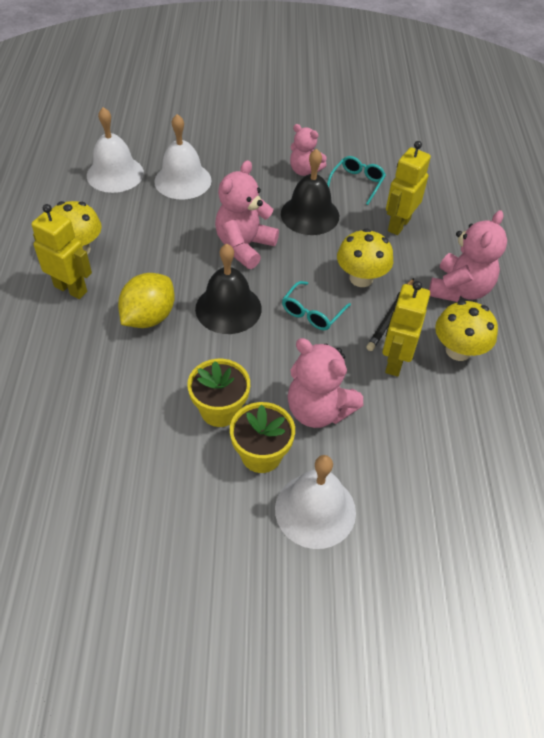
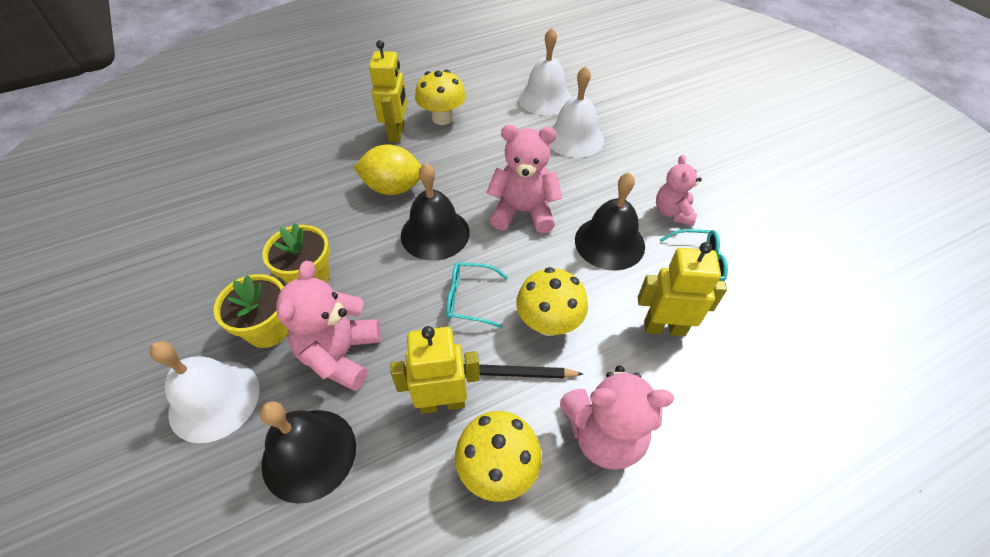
camera: 65 degrees right, 0 degrees up
(398, 454) = (309, 454): none -> black bell

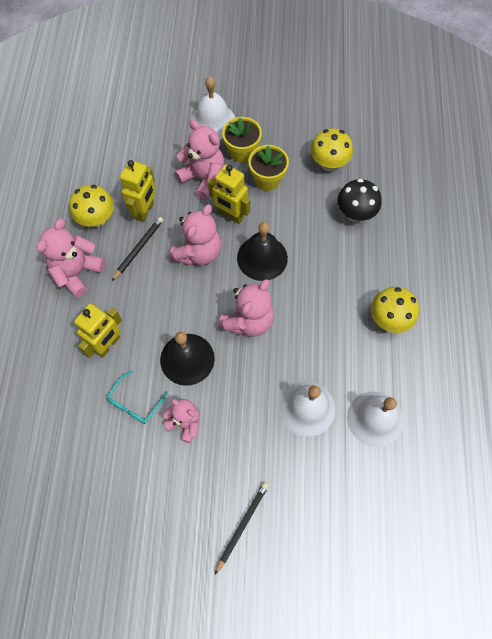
camera: 120 degrees right, 15 degrees up
(309, 454) = (158, 150): black bell -> none
(324, 179) = (355, 213): none -> black mushroom
(393, 188) = (321, 251): yellow lemon -> none
(397, 133) = (385, 278): yellow robot -> yellow robot (231, 215)
(469, 299) = (198, 252): turquoise glasses -> pink teddy bear
(548, 323) = (154, 285): yellow mushroom -> yellow mushroom (328, 163)
(709, 138) = (242, 525): none -> black pencil

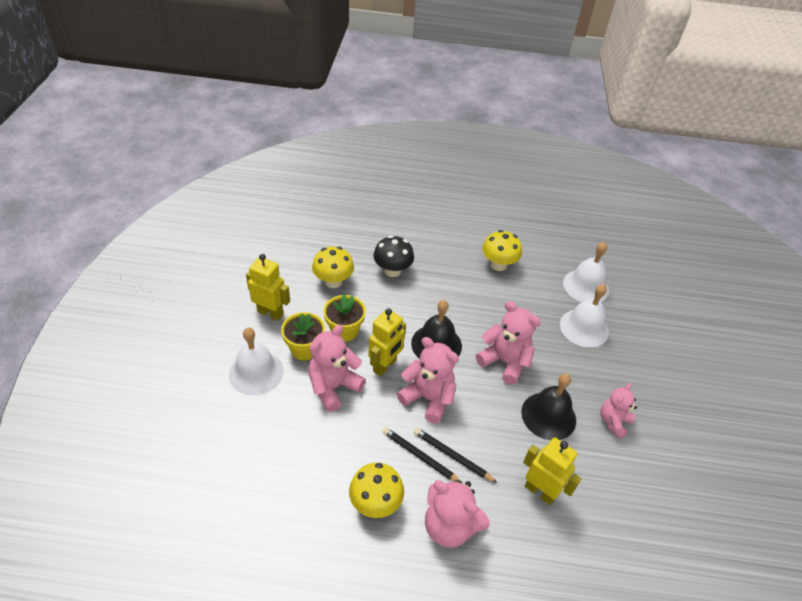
camera: 90 degrees left, 20 degrees down
(134, 403) = (601, 466): turquoise glasses -> none
(145, 211) = (370, 448): yellow robot -> yellow robot (270, 313)
(242, 525) = (694, 383): black pencil -> black pencil (452, 456)

